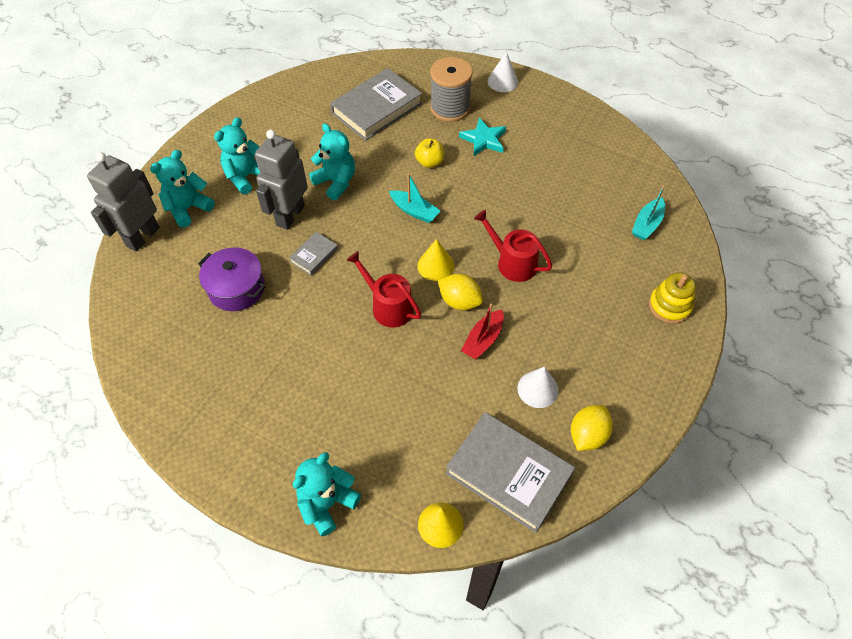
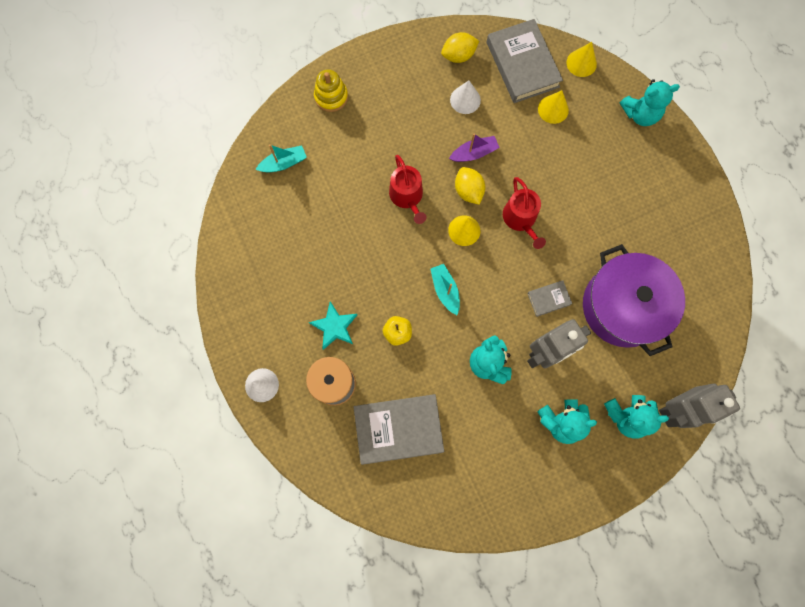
camera: 145 degrees left, 20 degrees up
(236, 288) = (623, 306): purple pot -> purple pot, size x1.68
(434, 441) = (553, 109): none -> yellow cone
(483, 340) = (474, 153): red boat -> purple boat

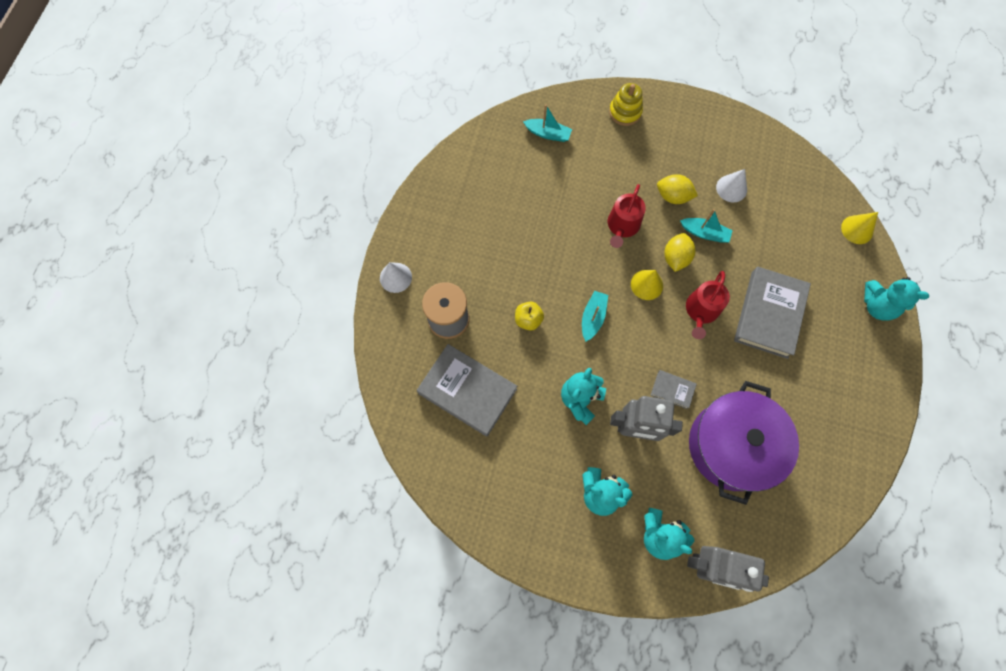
camera: 40 degrees right, 5 degrees down
(334, 326) = (484, 278): turquoise star -> none
(458, 56) = (754, 152): yellow lemon -> yellow lemon (673, 196)
(474, 153) = (704, 233): purple boat -> turquoise boat
(522, 64) = (803, 195): grey book -> grey book (769, 314)
(553, 109) = (801, 247): yellow cone -> none

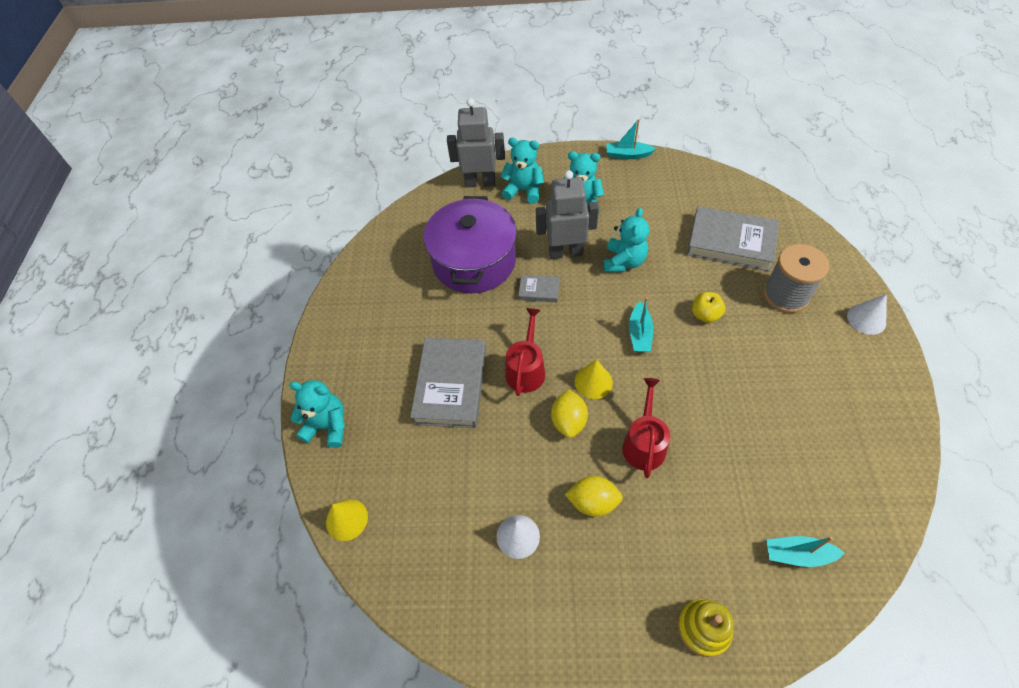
camera: 170 degrees right, 15 degrees down
(704, 233) = (541, 461): turquoise boat -> turquoise boat (628, 155)

